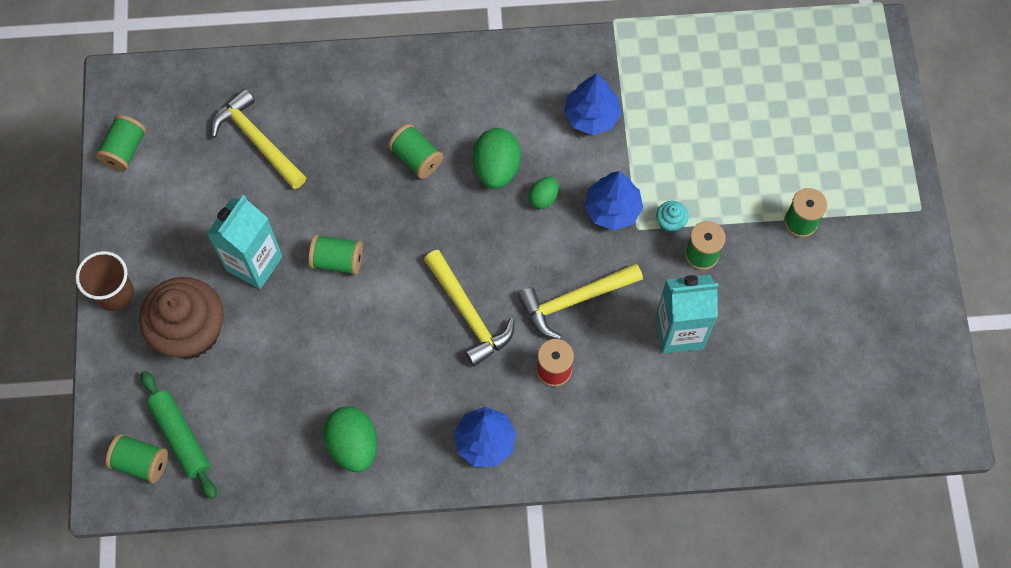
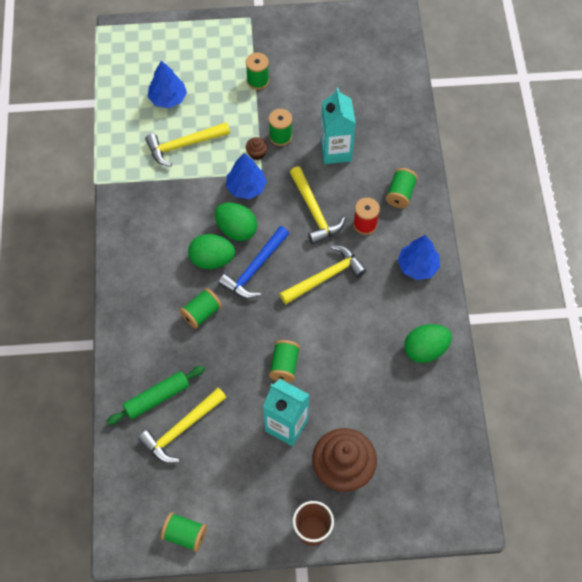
camera: 90 degrees left, 5 degrees down
(141, 462) = (447, 498): green spool -> green spool (400, 194)
(180, 436) = (426, 470): green rolling pin -> green rolling pin (157, 398)
(482, 223) = (255, 268): none -> blue hammer
(543, 198) = (236, 229): green egg -> green egg, size x1.81
(591, 116) = (173, 199): blue tree -> blue tree (168, 98)
(670, 222) = (257, 153): turquoise cupcake -> brown cupcake
(680, 127) = (184, 145): none -> yellow hammer

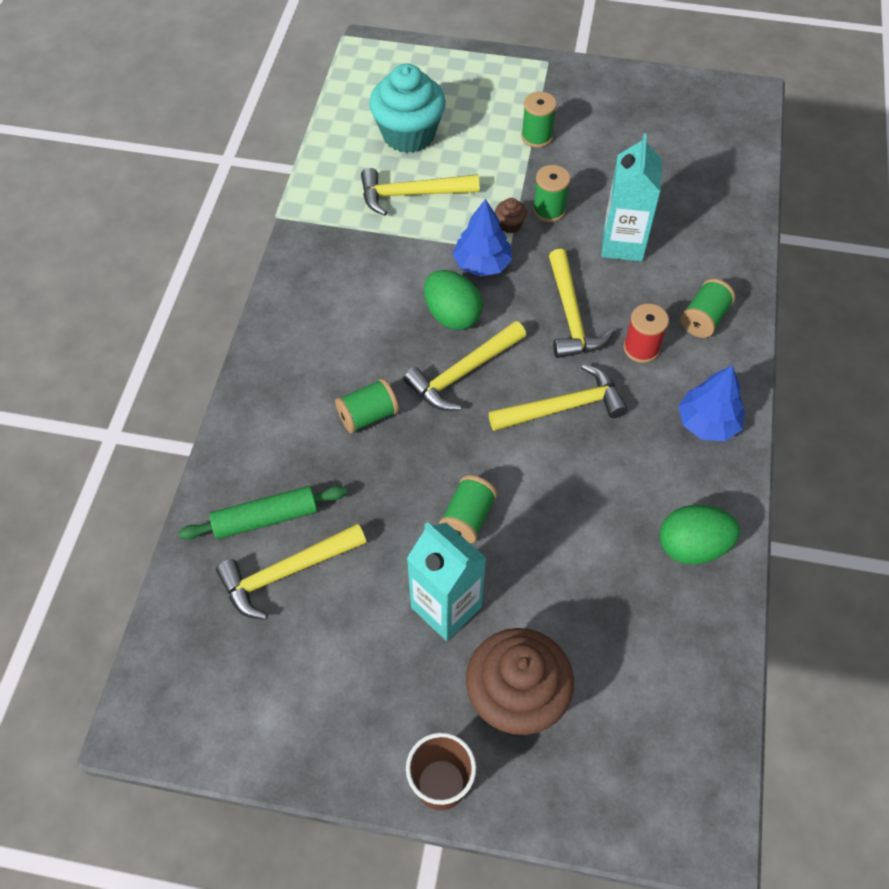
camera: 15 degrees right, 5 degrees down
(168, 98) = (408, 134): blue tree -> turquoise cupcake
(185, 534) = (239, 735): green spool -> none
(212, 259) = (405, 347): green egg -> none
(255, 268) = (463, 373): blue hammer -> yellow hammer

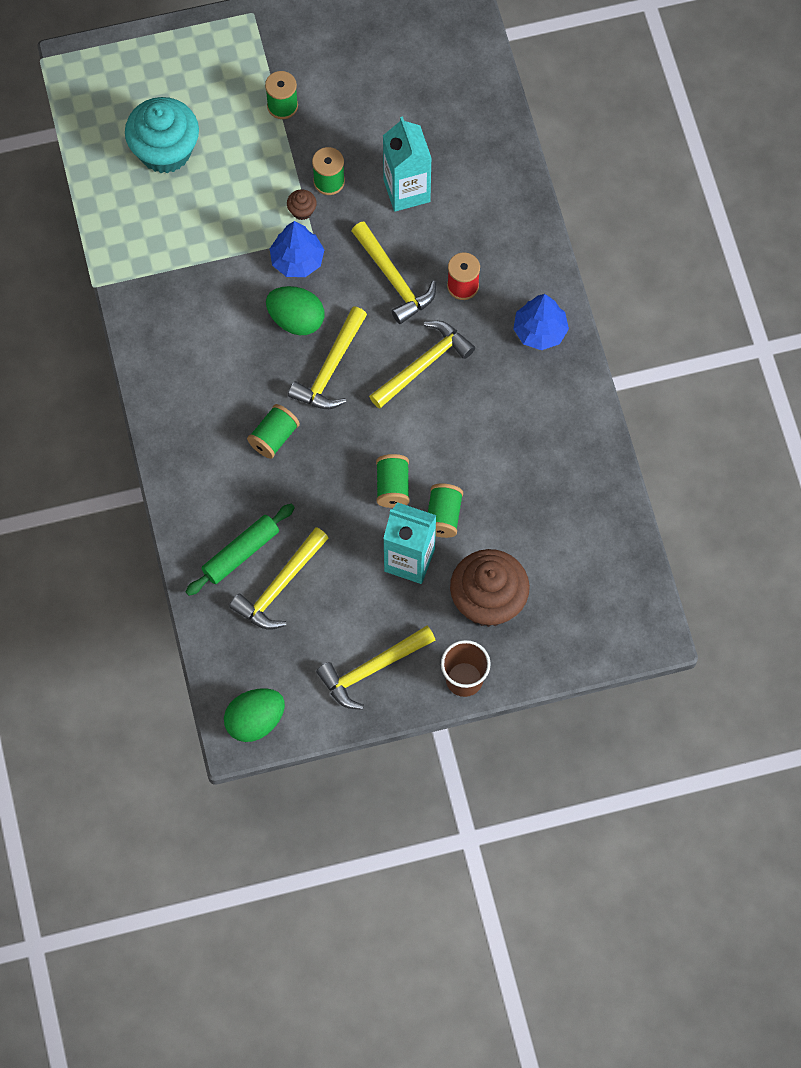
camera: 25 degrees left, 10 degrees up
(412, 194) = (202, 214): yellow hammer -> yellow hammer (372, 669)
(692, 546) = (566, 437): green egg -> green egg (255, 721)
(704, 319) = (502, 237): green spool -> green spool (443, 516)

